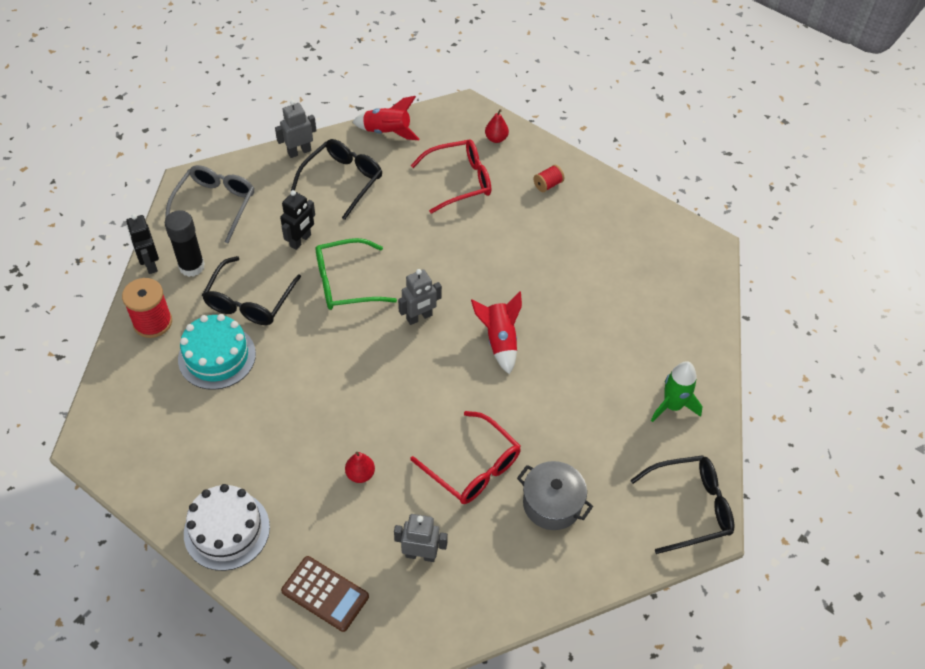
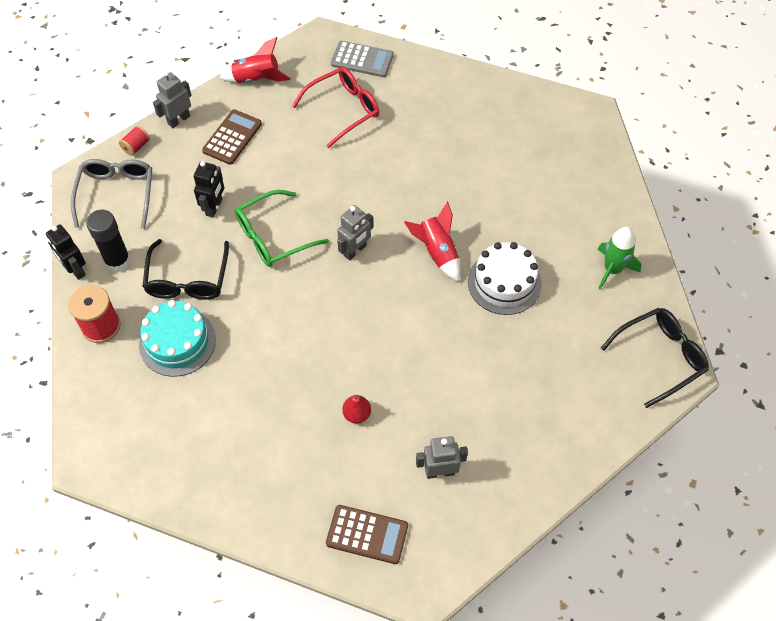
camera: 15 degrees left, 5 degrees up
(227, 530) = (252, 504): white cake -> white cake (504, 282)
(343, 180) = (232, 137): black glasses -> brown calculator
(473, 467) = (457, 377): red glasses -> none
(496, 138) = (362, 59): red pear -> grey calculator
(548, 185) = (426, 92): red spool -> red spool (136, 146)
(552, 504) = (539, 390): grey pot -> none

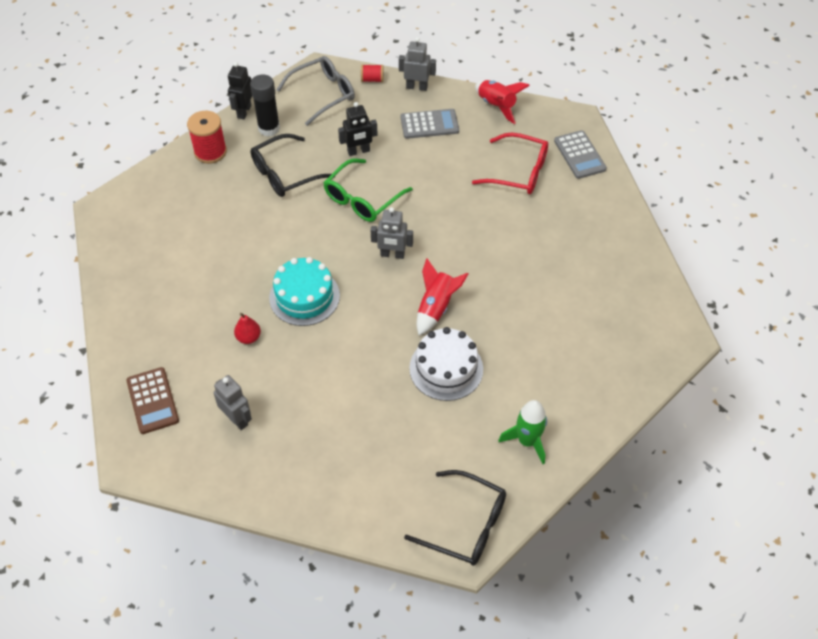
camera: 55 degrees right, 5 degrees down
(177, 342) = (229, 199): turquoise cake -> turquoise cake (304, 296)
(232, 137) = (429, 124): brown calculator -> grey calculator
(273, 237) = (362, 199): green glasses -> green glasses turned 75 degrees counterclockwise

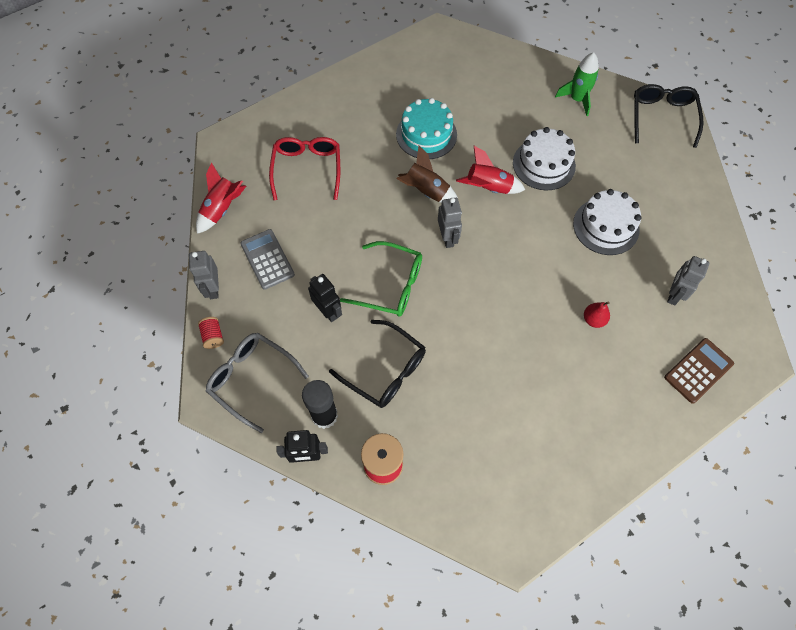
camera: 110 degrees left, 10 degrees up
(304, 296) = (527, 291): turquoise cake -> turquoise cake (426, 134)
(343, 393) = (606, 226): none -> white cake
(453, 254) = (426, 192): none -> brown rocket
(579, 155) = (269, 129): grey calculator -> none

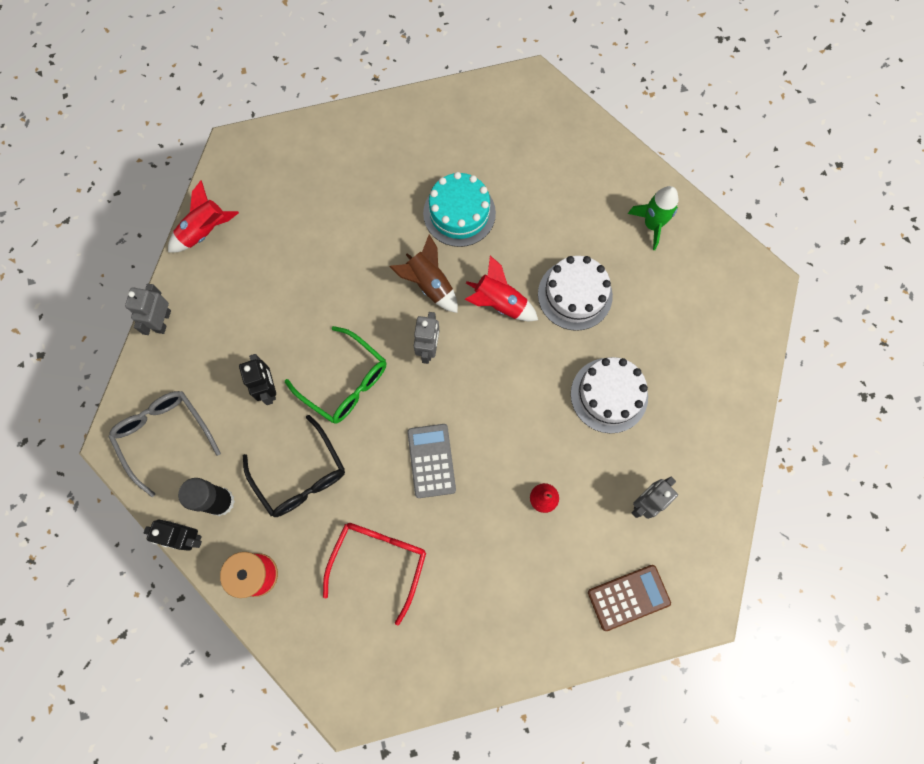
camera: 20 degrees right, 10 degrees up
(213, 336) = (143, 375): red spool -> none
(267, 259) = (229, 307): grey calculator -> grey calculator (431, 460)
(307, 169) = (312, 213): red glasses -> red glasses (379, 561)
(662, 117) = (742, 281): black glasses -> none

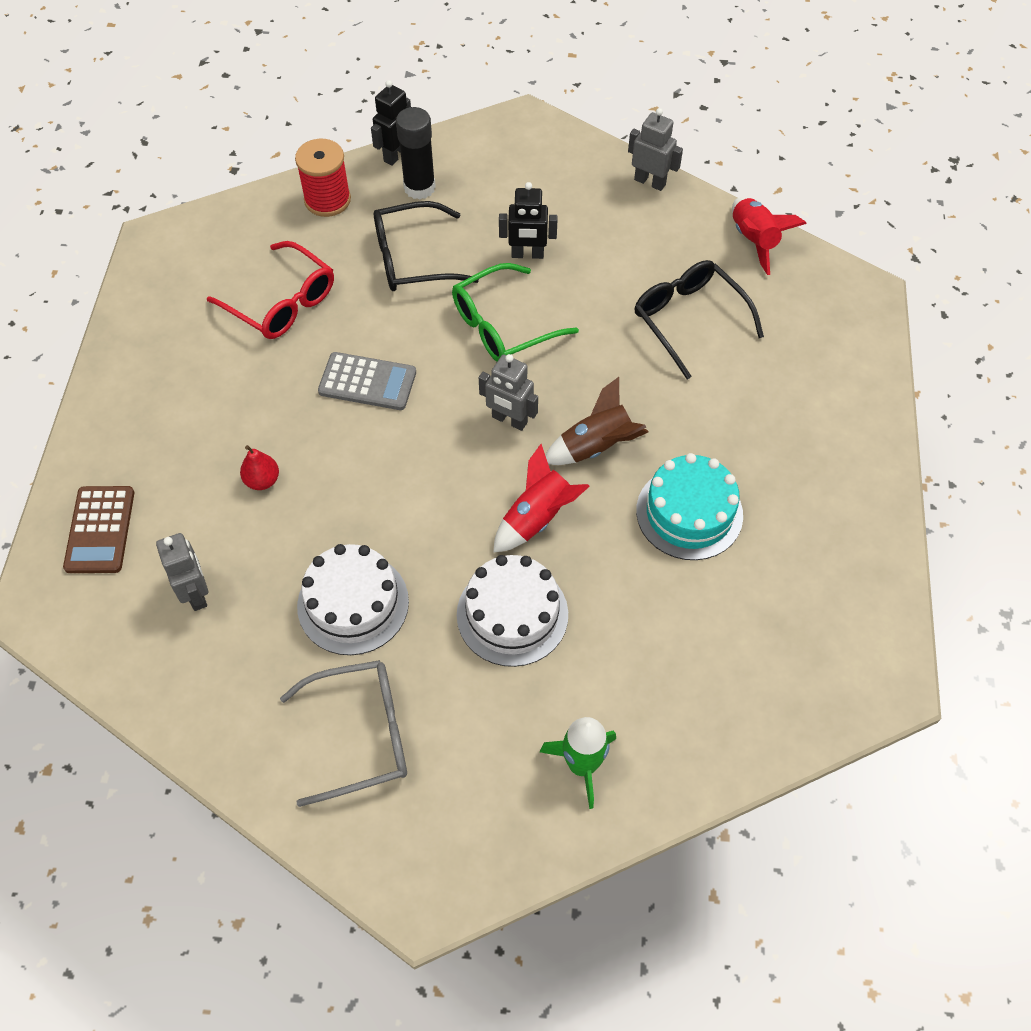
camera: 110 degrees right, 15 degrees down
(164, 435) = (514, 158): grey glasses -> grey glasses (361, 734)
(296, 256) = (689, 319): none -> black glasses

